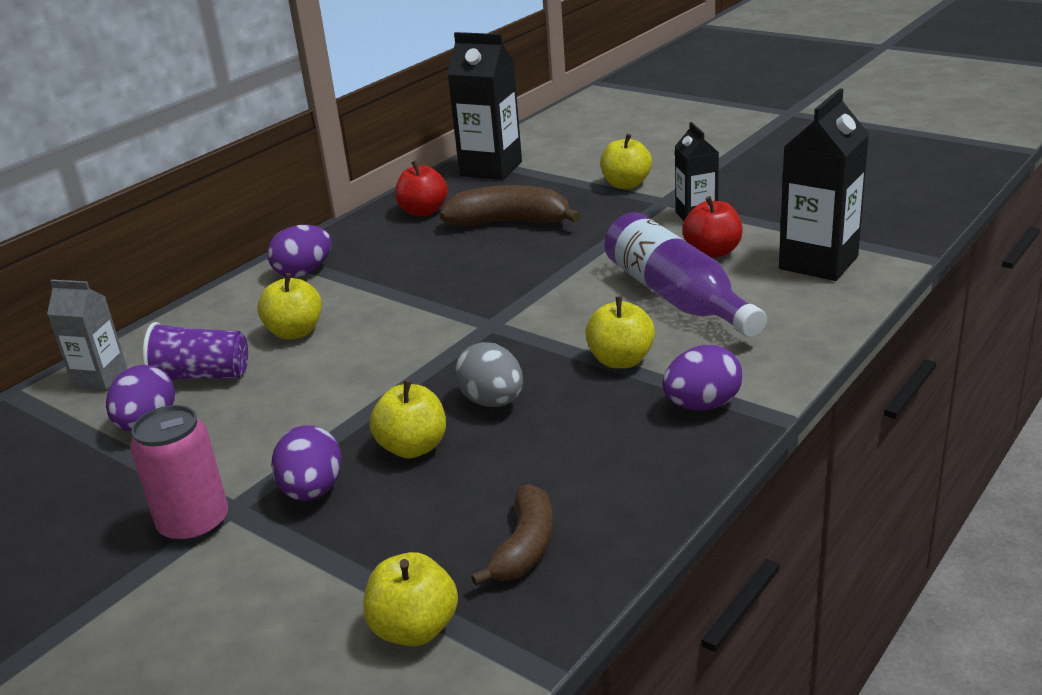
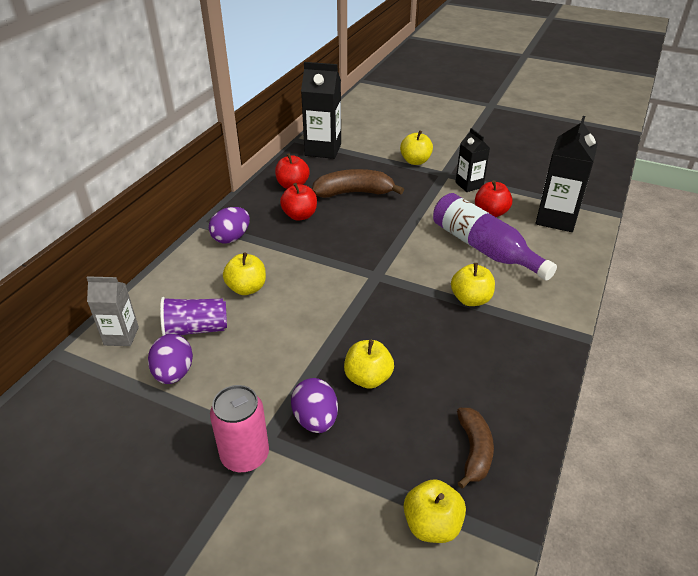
camera: 15 degrees left, 10 degrees up
(415, 248) = (300, 215): none -> red apple
(492, 401) = (404, 337): grey egg -> none
(702, 405) = (534, 331): purple egg -> none

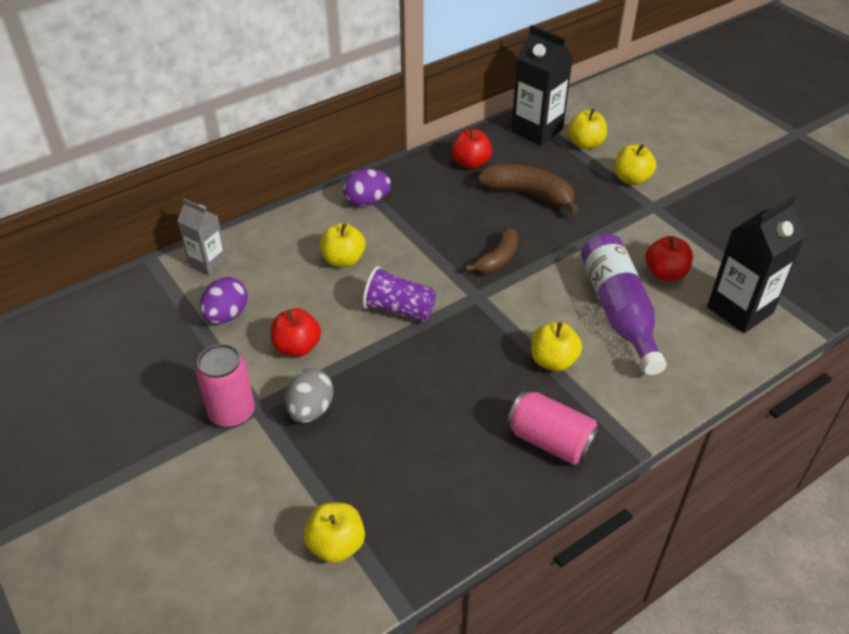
camera: 30 degrees right, 5 degrees up
(196, 329) = (271, 282): purple cup -> purple cup (399, 309)
(300, 215) = (451, 201): red apple -> red apple (297, 347)
(315, 419) = (310, 410): purple egg -> grey egg
(368, 378) = (385, 394): yellow apple -> yellow apple (585, 144)
(469, 185) = (670, 230): black carton -> none
(474, 451) = (426, 504): brown banana -> brown banana (498, 259)
(520, 357) = (551, 441): none -> pink can

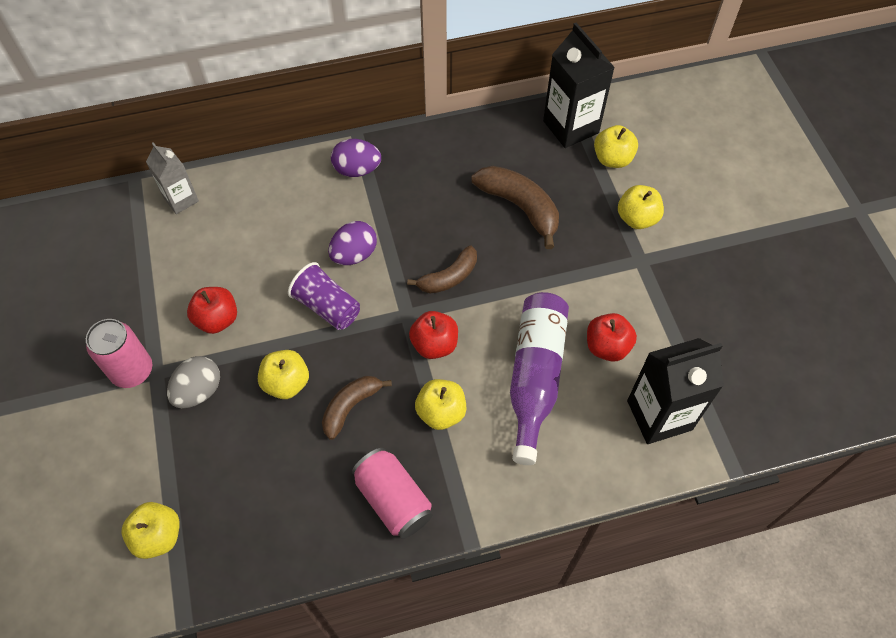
camera: 20 degrees right, 15 degrees up
(226, 315) = (172, 264): purple egg -> purple egg (354, 255)
(343, 260) = (303, 233): yellow apple -> yellow apple (286, 383)
(467, 380) = (350, 407): none -> brown banana
(471, 163) = (481, 151): red apple -> red apple (434, 344)

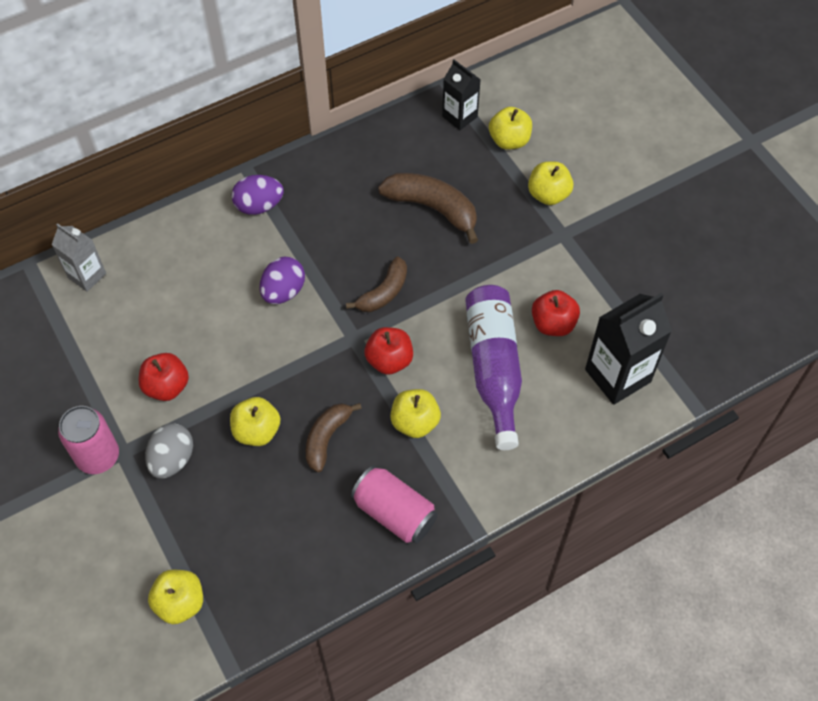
camera: 15 degrees left, 0 degrees up
(327, 307) = (273, 348): purple cup -> none
(570, 127) = (459, 116): black carton -> black carton, size x0.60

